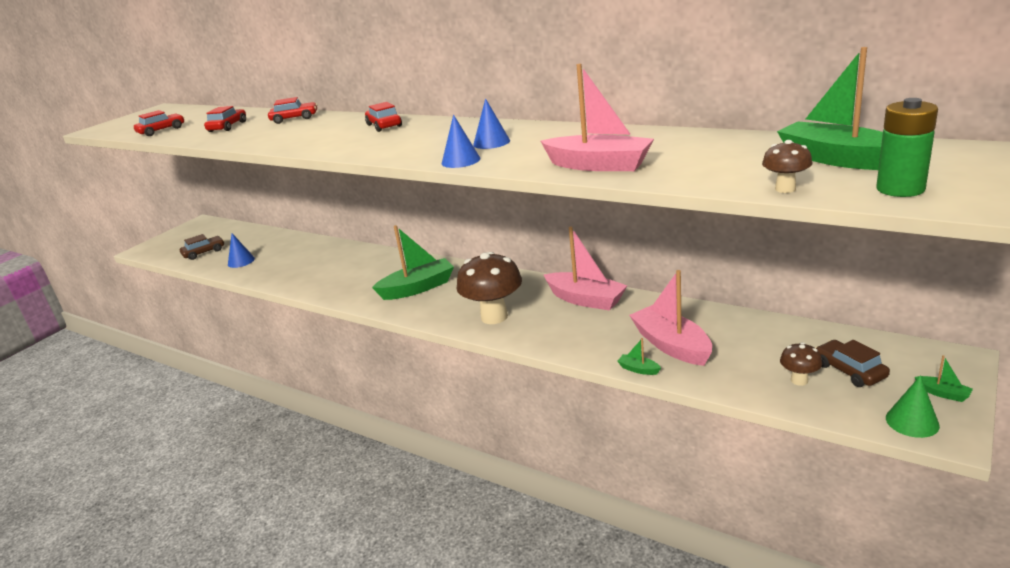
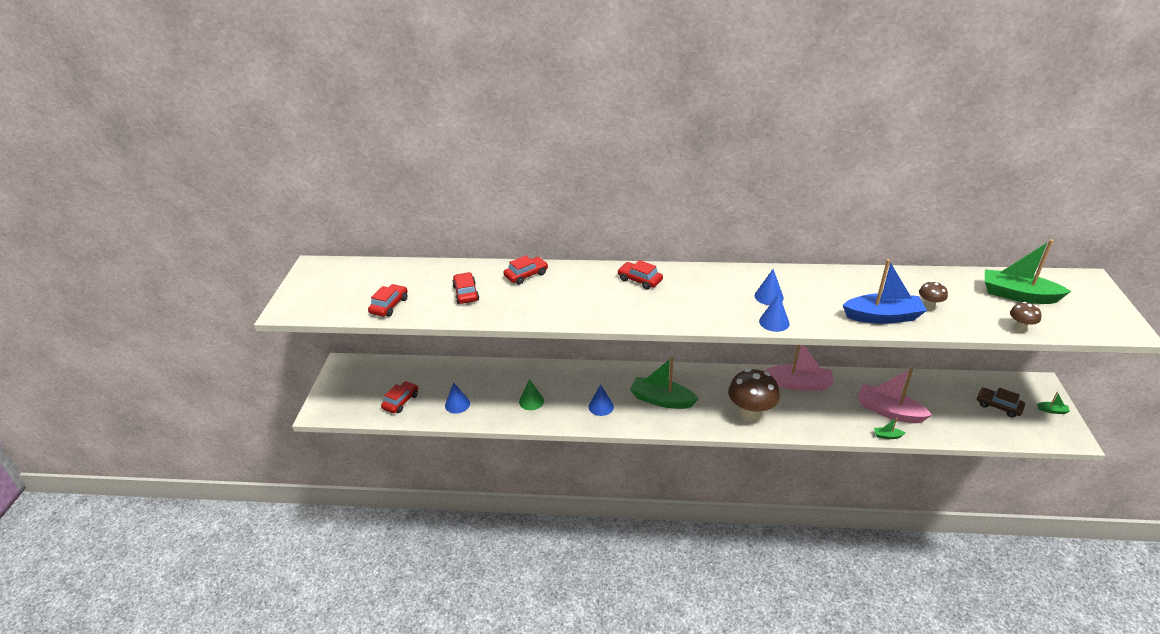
camera: 30 degrees left, 10 degrees up
(204, 252) = (401, 401): brown car -> red car
(354, 283) = (601, 406): none -> blue cone
(418, 288) = (661, 400): green boat -> green boat turned 105 degrees counterclockwise
(599, 165) = (883, 317): pink boat -> blue boat
(799, 380) = (979, 420): brown mushroom -> brown mushroom (929, 306)
(900, 189) = (1076, 321): green battery -> none
(912, 421) = (1052, 434): green cone -> green cone (531, 401)

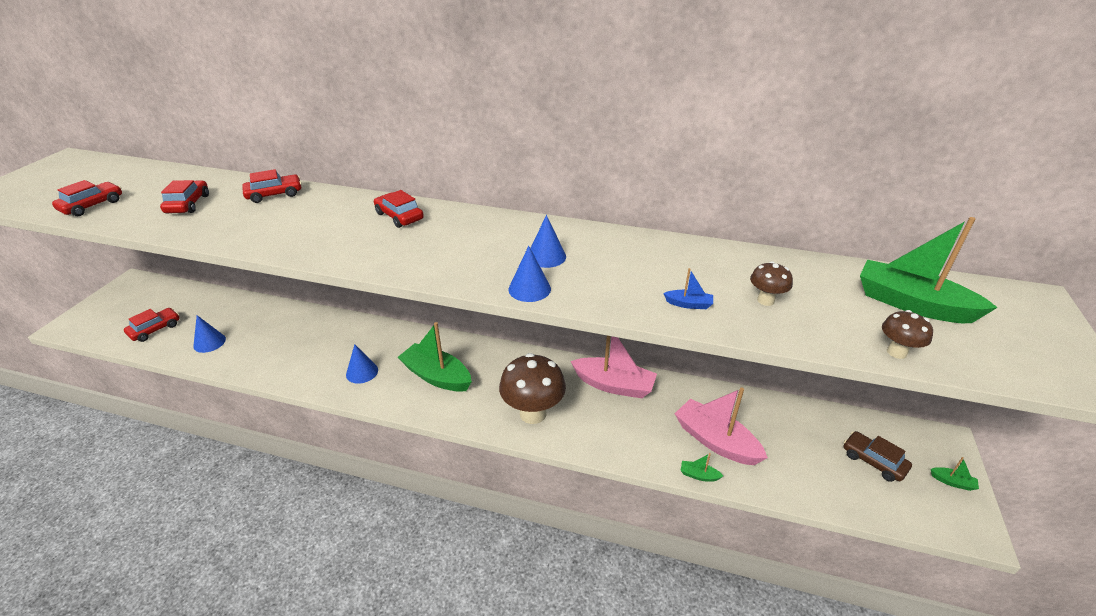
camera: 10 degrees right, 0 degrees up
(531, 401) = (290, 352): green cone -> none
(883, 317) = (689, 304): blue boat -> blue boat, size x0.42

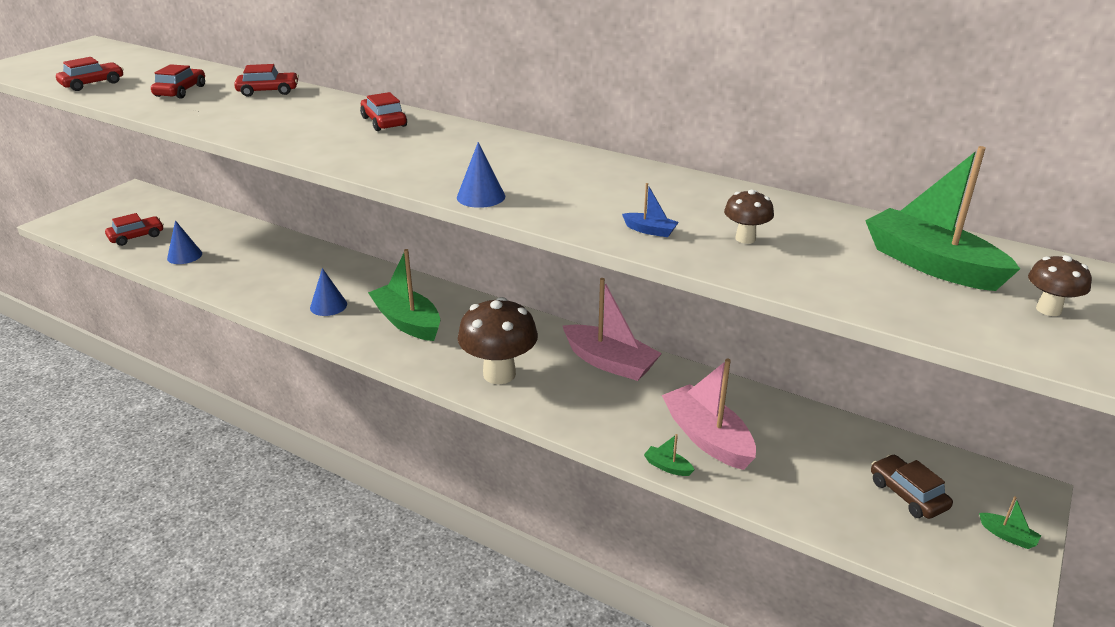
camera: 15 degrees right, 5 degrees down
(546, 256) = (519, 172): blue cone -> none
(896, 352) = (869, 302): brown mushroom -> brown mushroom (1048, 310)

